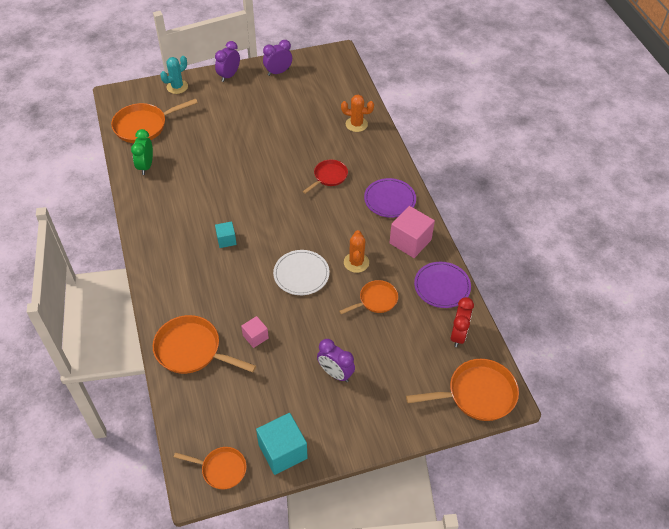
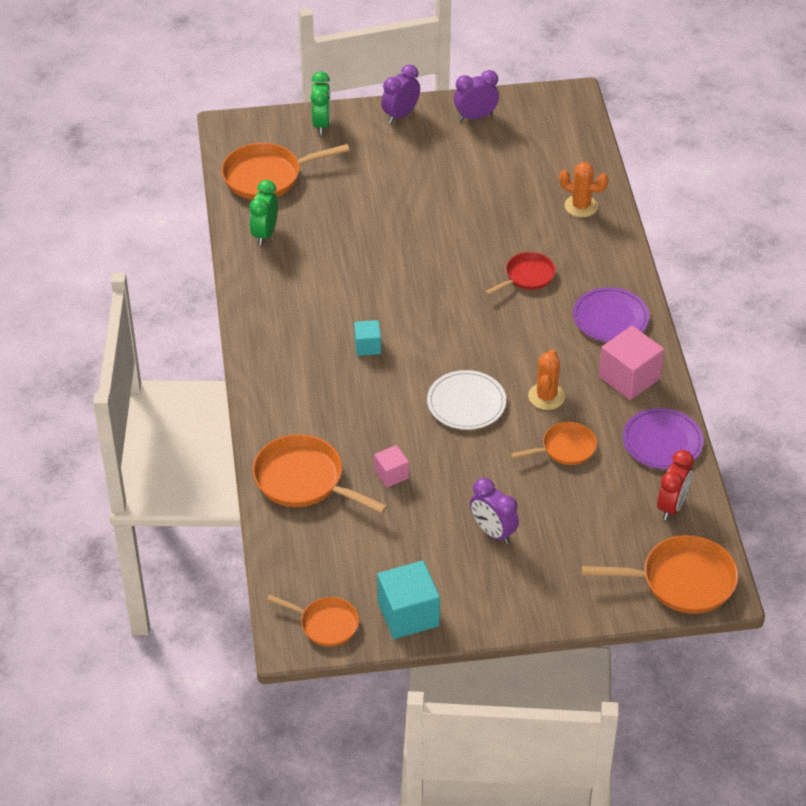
camera: 10 degrees right, 5 degrees down
(177, 87) = (321, 124): turquoise cactus -> green clock

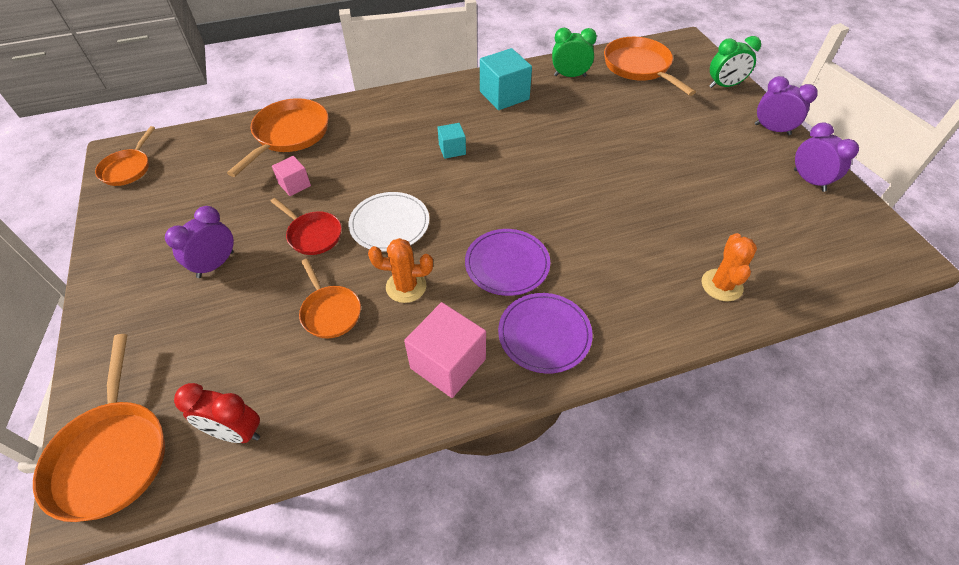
camera: 80 degrees right, 5 degrees up
(408, 614) = (125, 217): turquoise cube -> turquoise cube (504, 95)
(527, 276) = (584, 250): red pan -> red pan (312, 234)
(662, 441) = (344, 411): purple plate -> purple plate (507, 264)

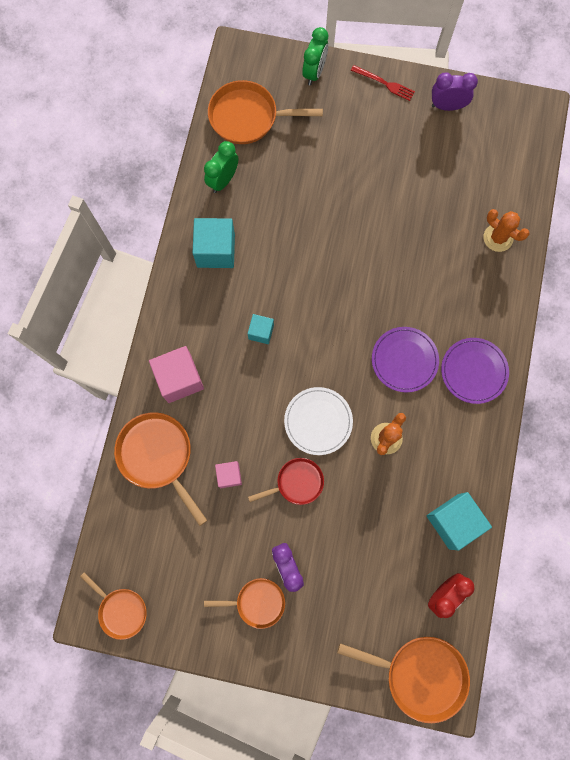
camera: 60 degrees left, 25 degrees up
(330, 312) = (380, 499): orange pan -> orange pan (257, 602)
(339, 399) = (453, 521): none -> turquoise cube
(448, 363) = (463, 442): pink cube -> pink cube (179, 379)
(772, 129) = (384, 83): purple clock -> red fork

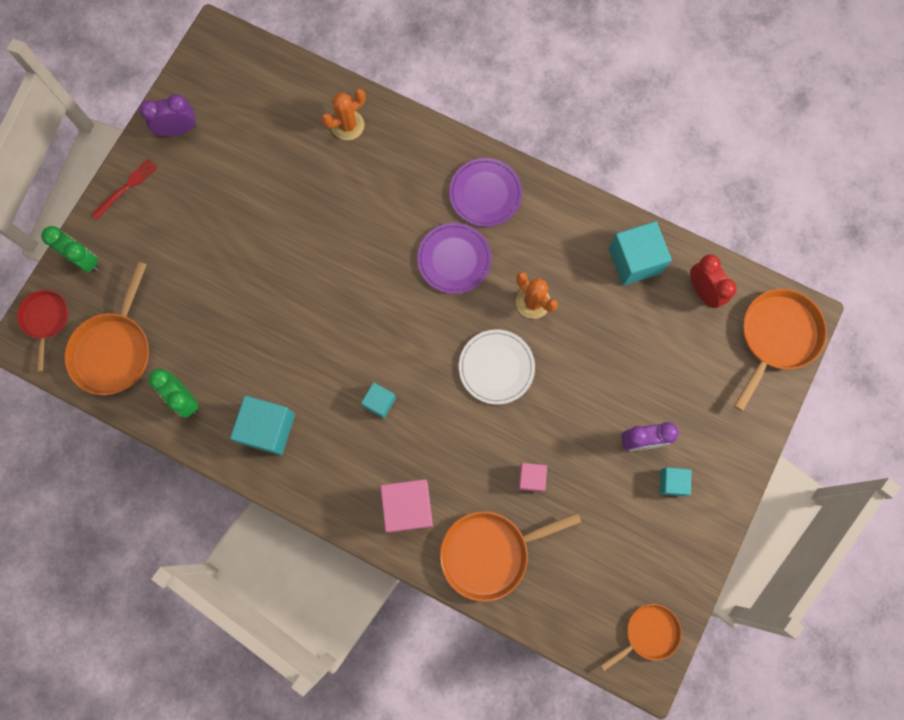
camera: 75 degrees left, 0 degrees up
(257, 602) = (672, 482): orange pan -> turquoise cube
(296, 483) = (556, 408): red pan -> red pan (46, 320)
(447, 106) = (178, 130): purple clock -> purple clock turned 60 degrees clockwise

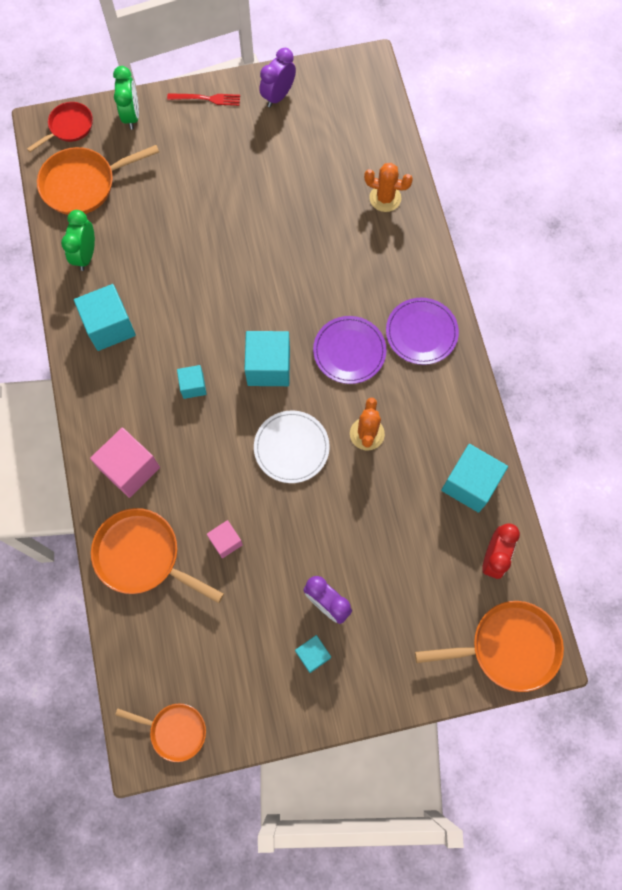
camera: 50 degrees right, 5 degrees down
(178, 130) = (278, 96): purple clock -> purple clock turned 90 degrees counterclockwise
(414, 331) = (268, 367): none -> turquoise cube

